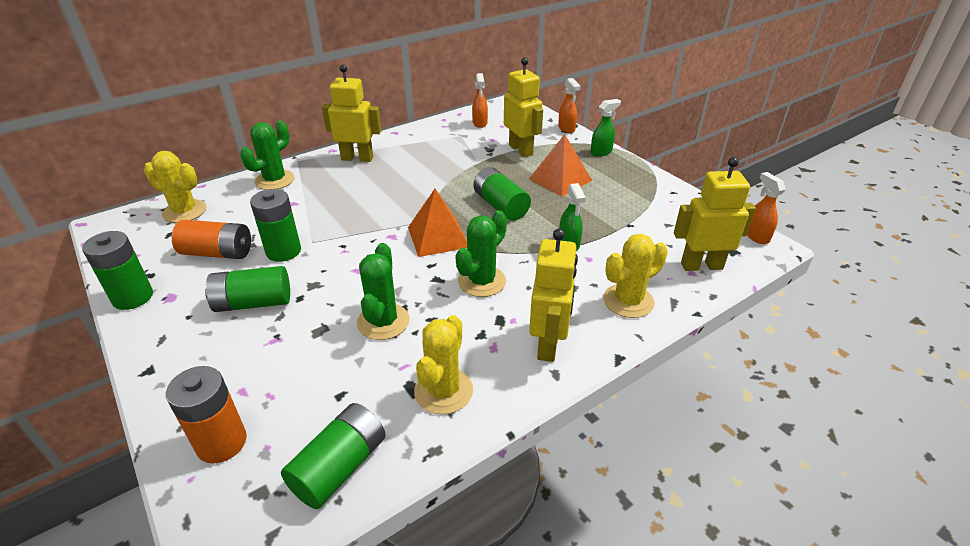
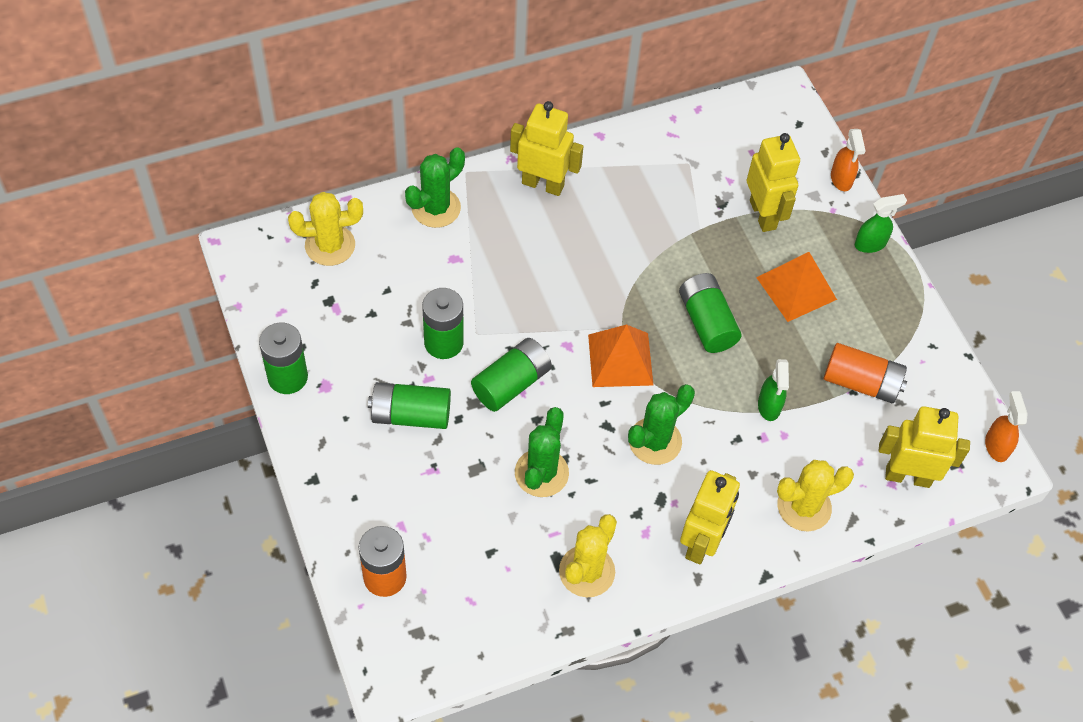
camera: 10 degrees right, 20 degrees up
(184, 211) = (330, 245): yellow cactus -> yellow cactus turned 45 degrees counterclockwise
(218, 253) = (371, 328): orange battery -> orange battery (861, 383)
(339, 467) = (484, 626): green battery -> green battery (511, 383)
(480, 123) = (722, 139): orange spray bottle -> none

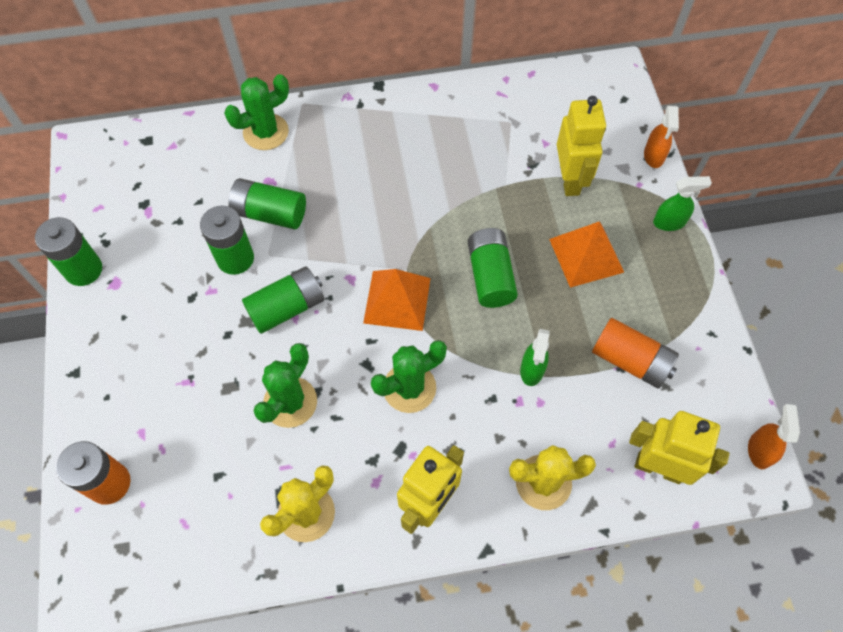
camera: 15 degrees right, 5 degrees up
(330, 245) = (161, 153): yellow cactus -> none
(411, 415) = (184, 324): green battery -> green battery (270, 213)
(543, 184) = (369, 123): yellow robot -> none

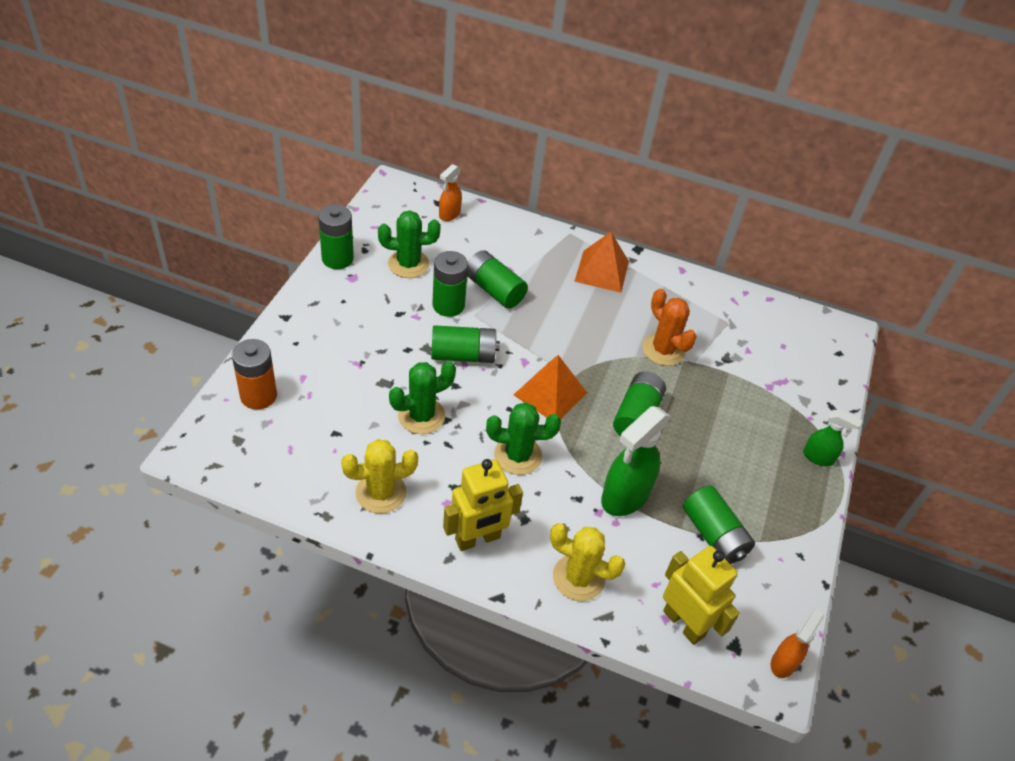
camera: 25 degrees right, 15 degrees down
(266, 132) = (529, 238): green cactus -> green cactus (408, 264)
(470, 188) = (663, 350): none -> orange cactus
(532, 370) = (624, 497): green spray bottle -> green spray bottle, size x1.80
(570, 179) = (751, 385): yellow robot -> none
(586, 255) = (727, 443): orange pyramid -> orange pyramid (601, 271)
(630, 360) = (713, 535): orange battery -> green battery
(653, 156) = (837, 405): orange spray bottle -> orange spray bottle (449, 214)

